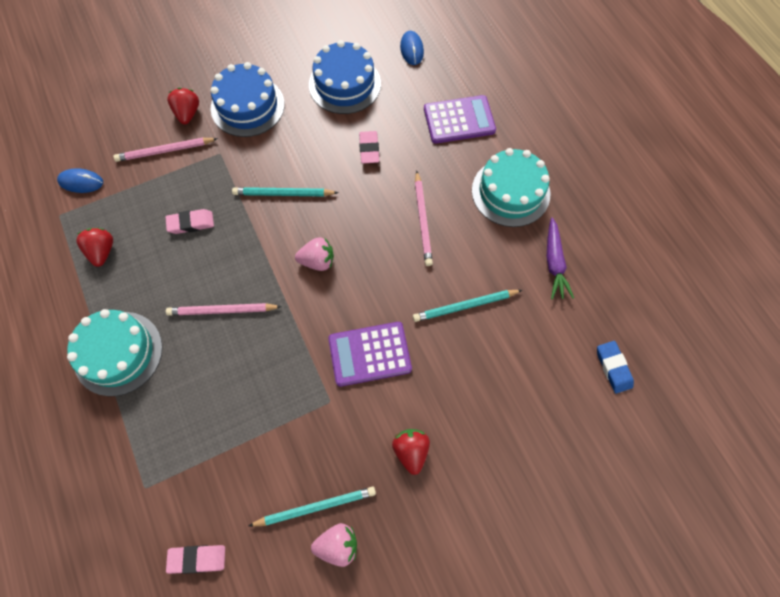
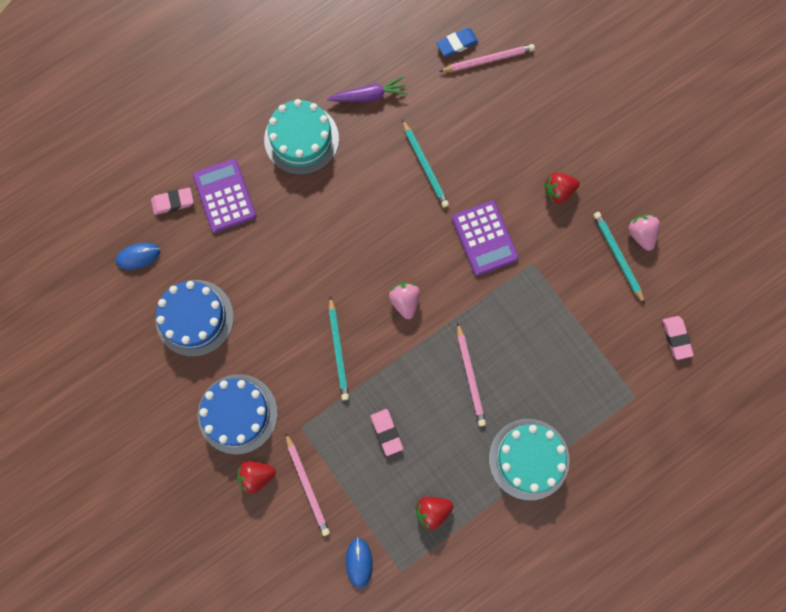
camera: 100 degrees left, 10 degrees up
(369, 149) = (273, 277): pink eraser -> pink eraser (173, 202)
(423, 220) = (345, 213): pink pencil -> pink pencil (488, 60)

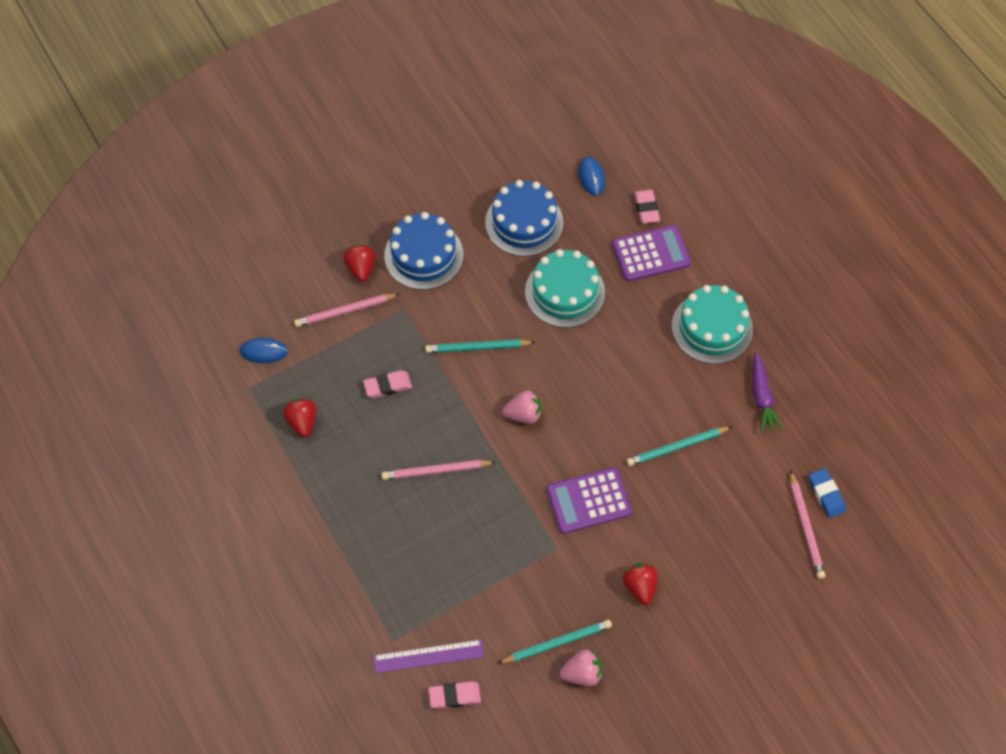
camera: 95 degrees right, 15 degrees down
(528, 459) = (341, 520): turquoise cake -> turquoise cake (564, 292)
(645, 364) = (428, 656): none -> purple ruler

